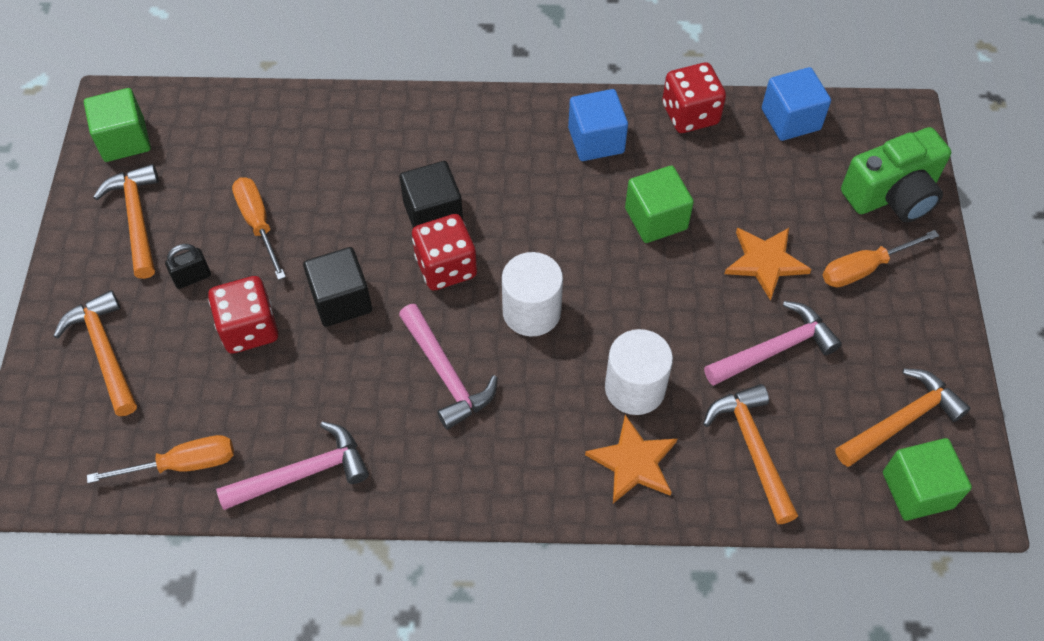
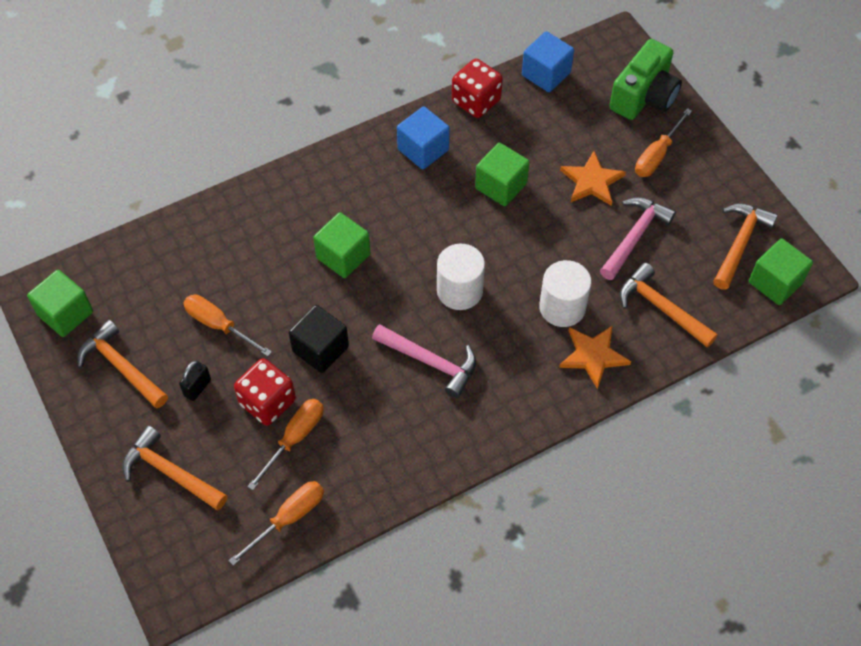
camera: 30 degrees left, 0 degrees up
(248, 382) = (294, 438): none -> orange screwdriver
(303, 473) = (378, 479): pink hammer -> none
(433, 213) = (343, 256): black cube -> green cube
(446, 267) = (379, 289): red dice -> none

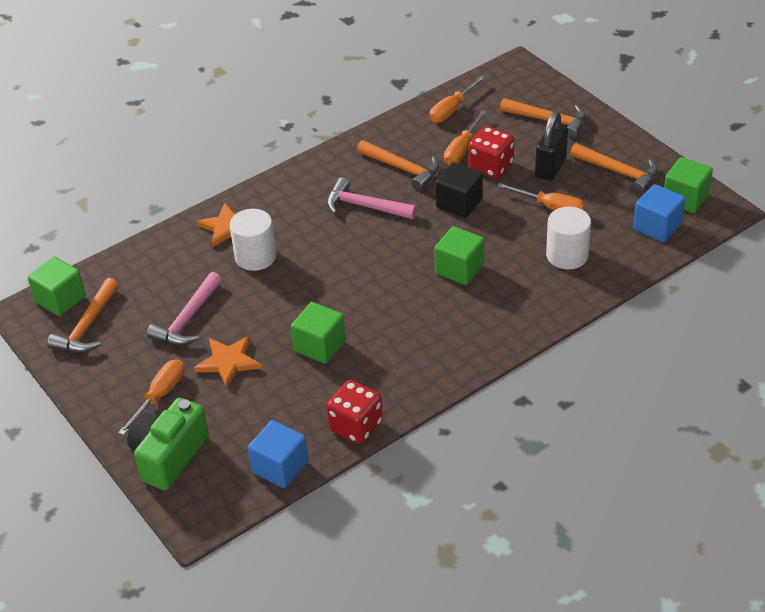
camera: 175 degrees right, 15 degrees down
(197, 388) = (550, 168): black padlock -> black padlock, size x1.72
(423, 150) = (404, 369): blue cube -> blue cube (657, 226)
(459, 291) = (348, 257): white cylinder -> white cylinder (567, 255)
(661, 308) = (167, 267): orange hammer -> orange hammer (402, 169)

